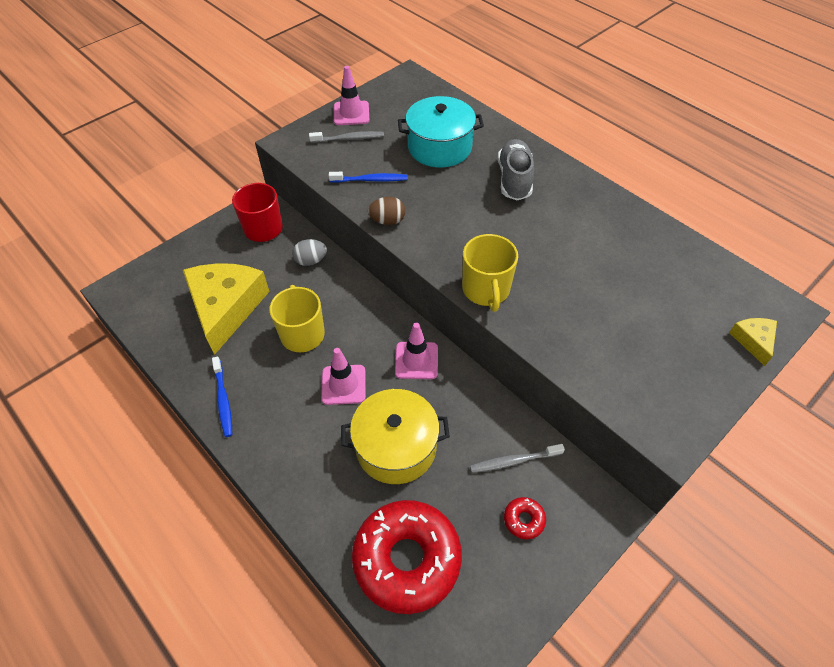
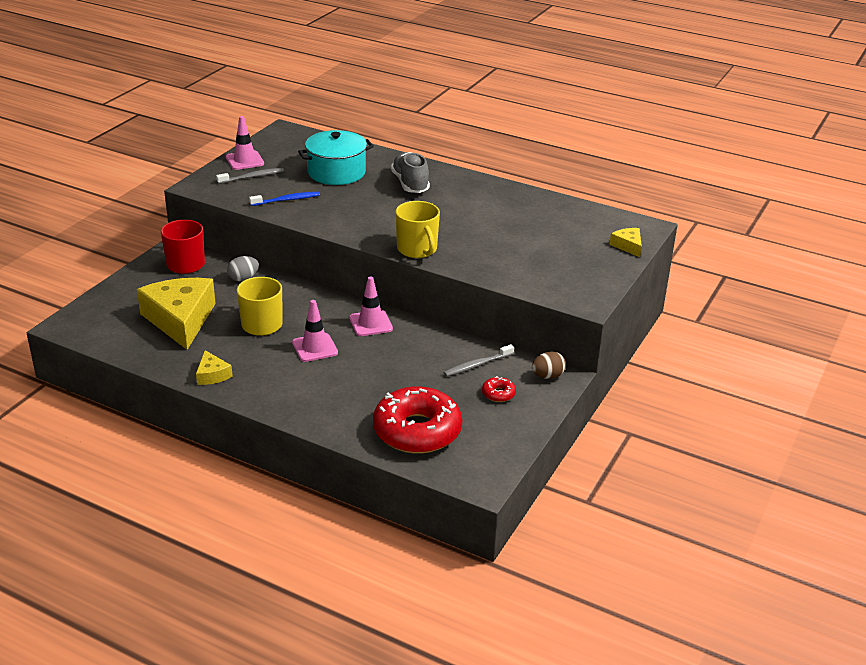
camera: 20 degrees left, 20 degrees down
(223, 400) = (212, 375): blue toothbrush -> yellow cheese
(387, 221) = (315, 222): brown egg -> brown egg (547, 376)
(396, 447) = (378, 374): yellow pot -> none

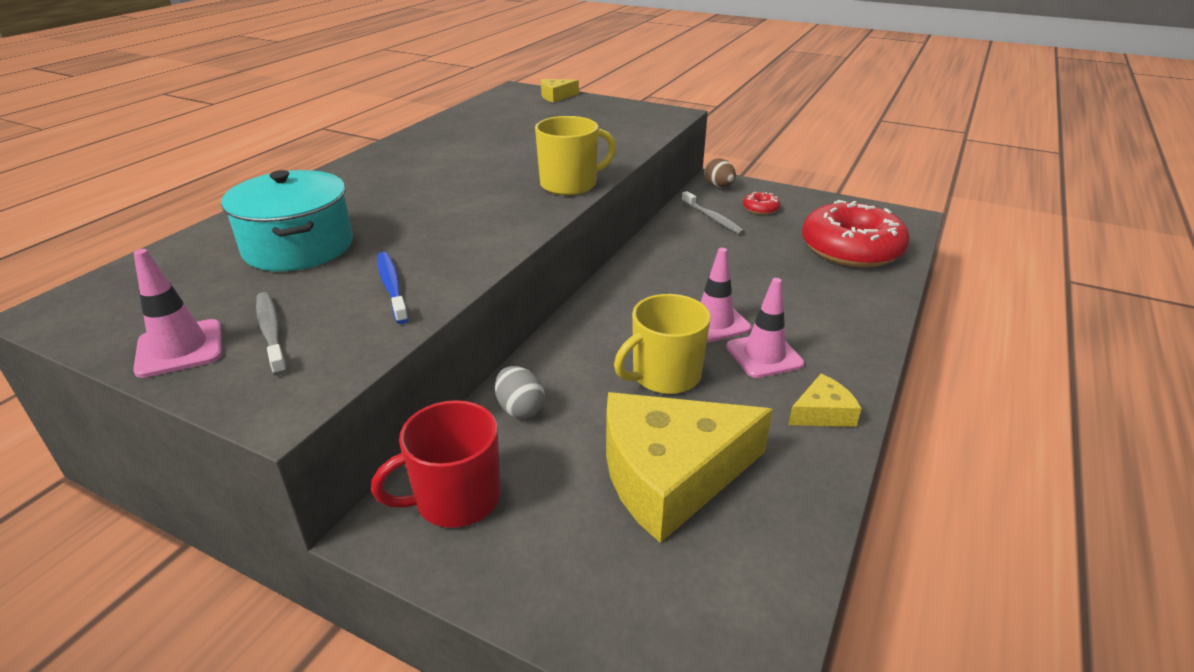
camera: 90 degrees left, 0 degrees up
(370, 323) = (643, 282): pink traffic cone -> pink traffic cone (764, 355)
(410, 184) = (370, 191): grey shoe -> none

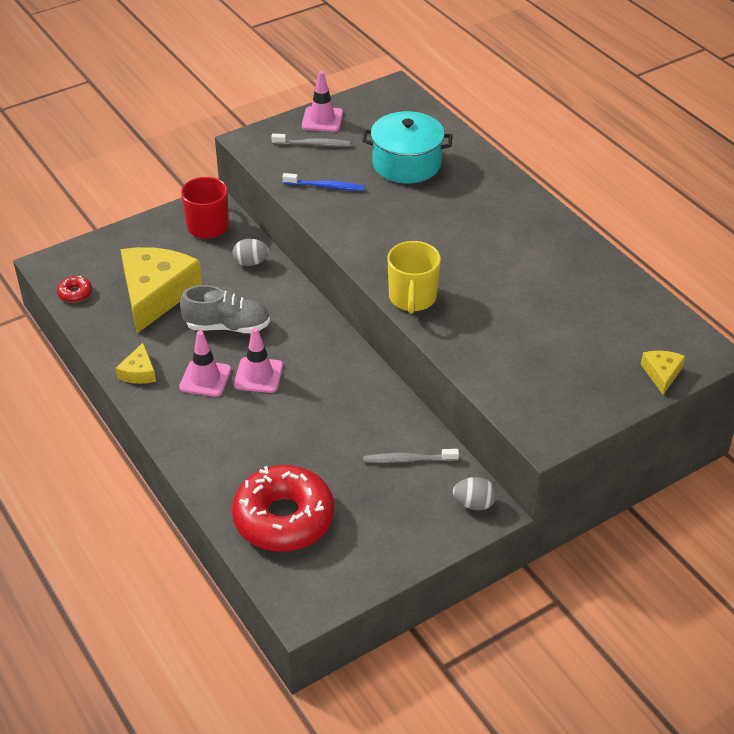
camera: 120 degrees right, 10 degrees up
(664, 376) = (227, 326): yellow mug -> grey shoe
(718, 186) = (474, 504): brown egg -> grey egg
(760, 209) = (402, 506): red donut -> red donut (75, 293)

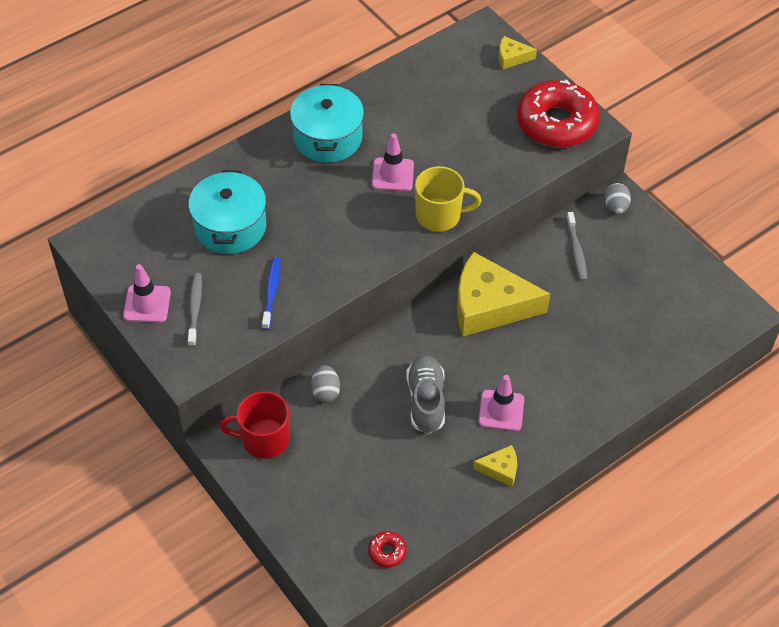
camera: 95 degrees left, 10 degrees up
(156, 294) = (382, 472): yellow cheese -> yellow cheese (489, 305)
(258, 375) = (491, 367): pink traffic cone -> pink traffic cone (393, 175)
(284, 518) = (657, 332): red donut -> red donut (556, 123)
(522, 225) = (327, 138): none -> turquoise pot

